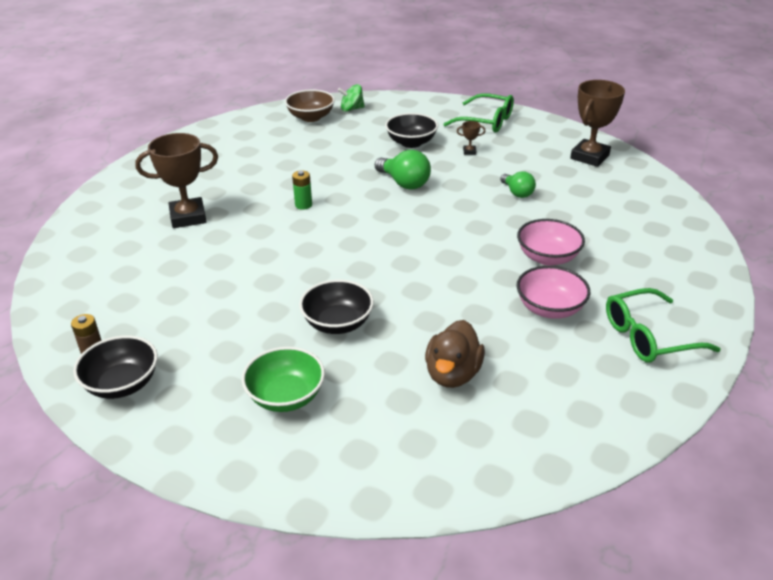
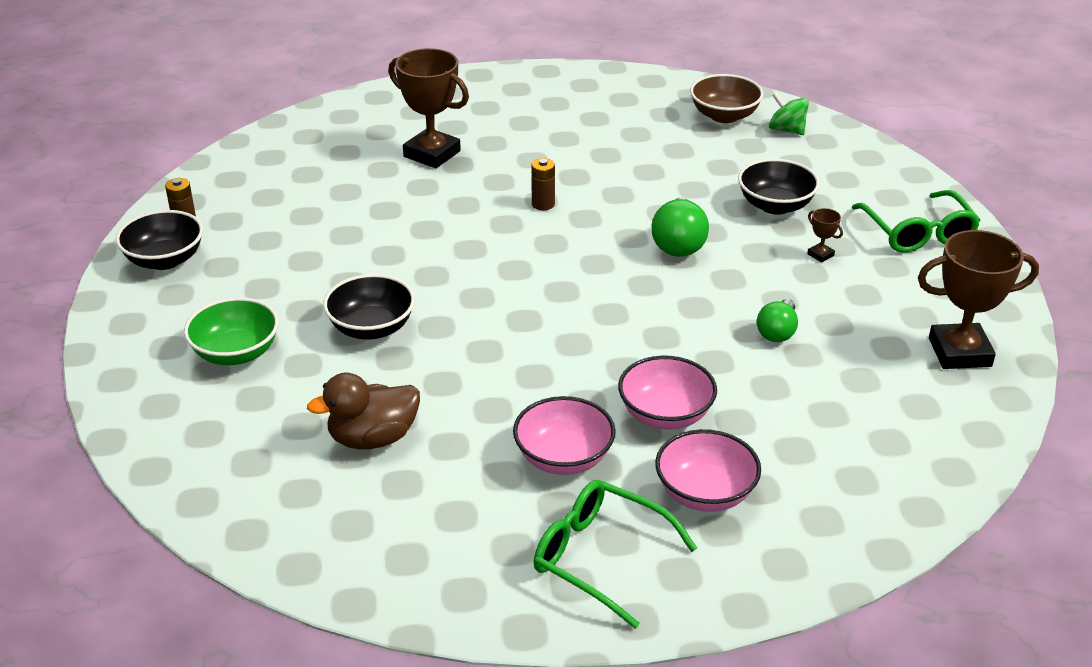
camera: 50 degrees right, 0 degrees up
(303, 205) = (543, 204): green battery -> brown battery
(626, 276) = (705, 493): none -> pink bowl

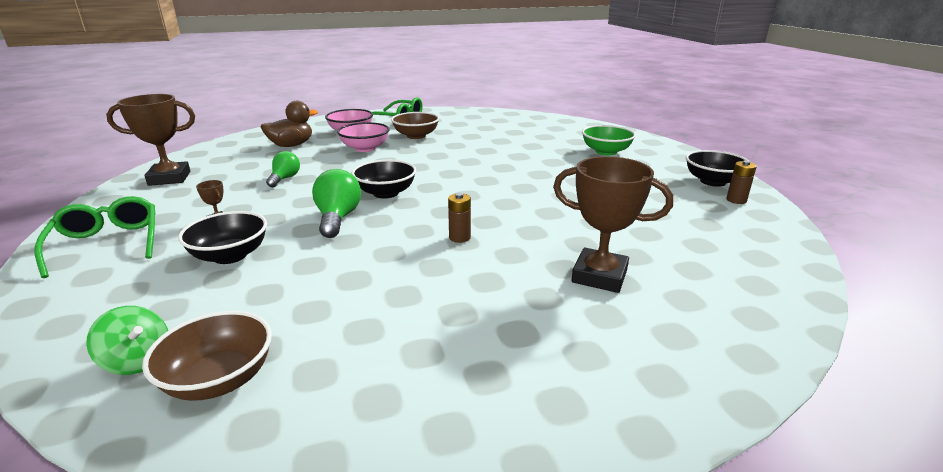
camera: 170 degrees right, 10 degrees down
(371, 328) = (541, 164): black bowl -> black bowl (386, 193)
(373, 438) = (508, 135): brown duck -> brown duck (291, 145)
(563, 458) = (416, 136): pink bowl -> brown bowl

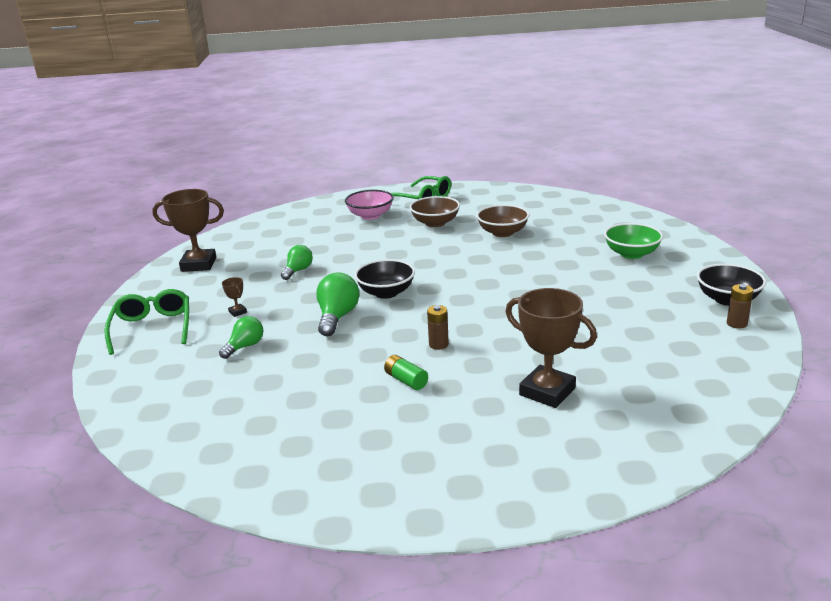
camera: 15 degrees right, 0 degrees up
(138, 360) = (178, 423): green spinning top -> none
(219, 379) = (231, 442): brown bowl -> brown bowl (502, 233)
(230, 255) = (245, 346): black bowl -> green light bulb
(291, 145) = (309, 230): brown duck -> none
(365, 148) = (379, 237): pink bowl -> none
(436, 277) = (406, 380): none -> green battery

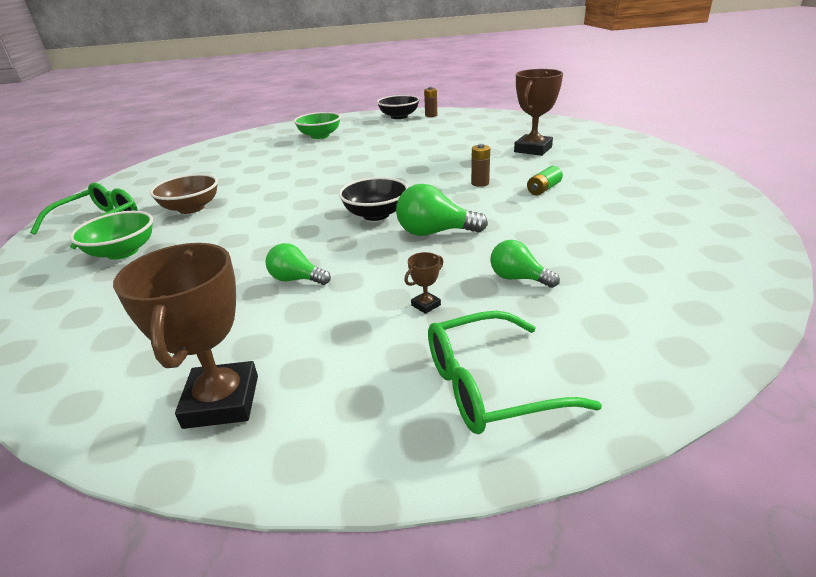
camera: 95 degrees left, 5 degrees up
(370, 216) = (122, 252): pink bowl -> green bowl
(502, 233) = (246, 176): brown bowl -> none

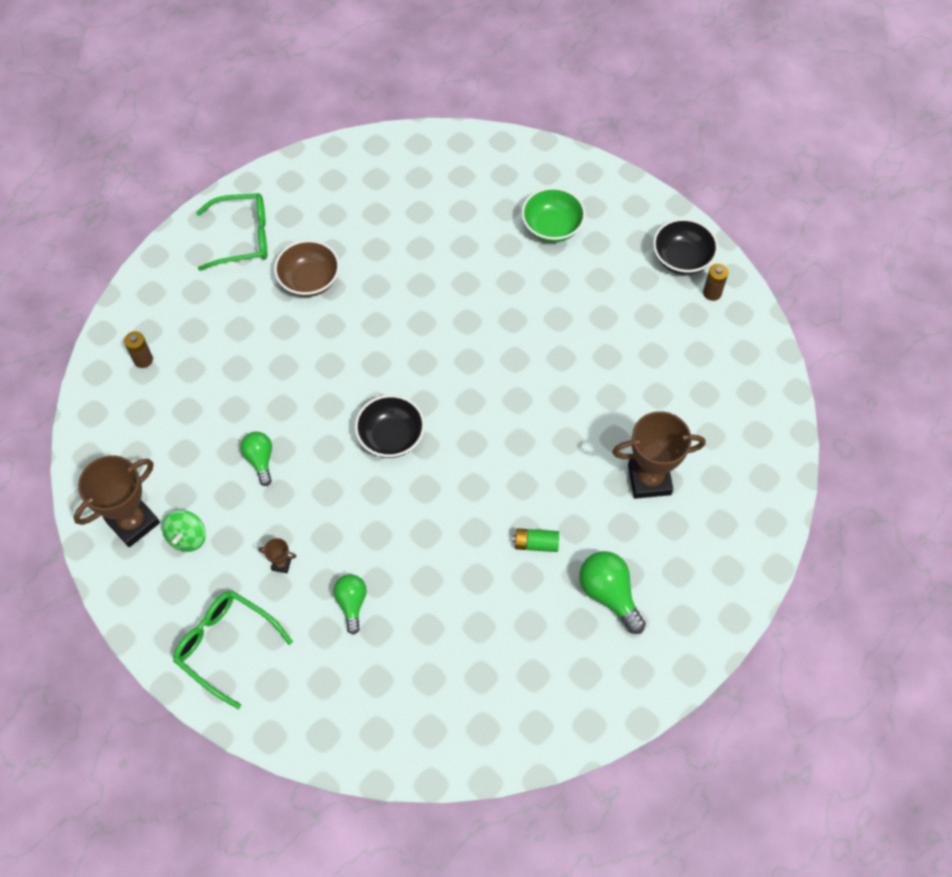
camera: 50 degrees right, 30 degrees up
(122, 252) = (219, 307): green bowl -> none
(307, 360) = (187, 537): none -> green spinning top
(434, 232) = (387, 505): green light bulb -> green light bulb (609, 594)
(480, 183) = (515, 480): brown battery -> brown battery (143, 360)

